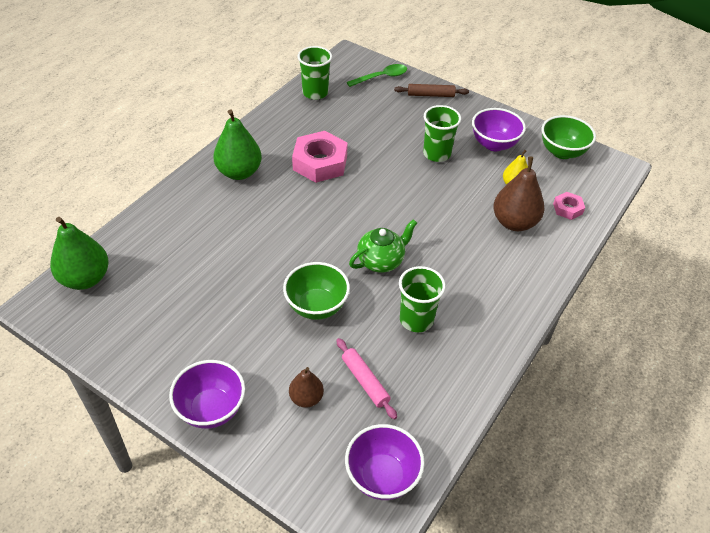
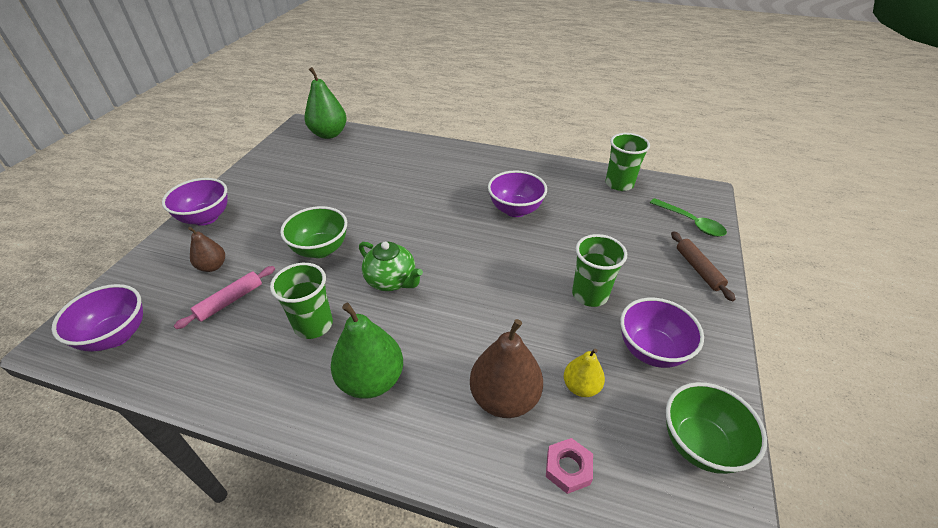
camera: 75 degrees right, 5 degrees down
(239, 172) = (473, 168): green pear -> green pear (371, 380)
(320, 163) = (515, 210): pink nut -> purple bowl

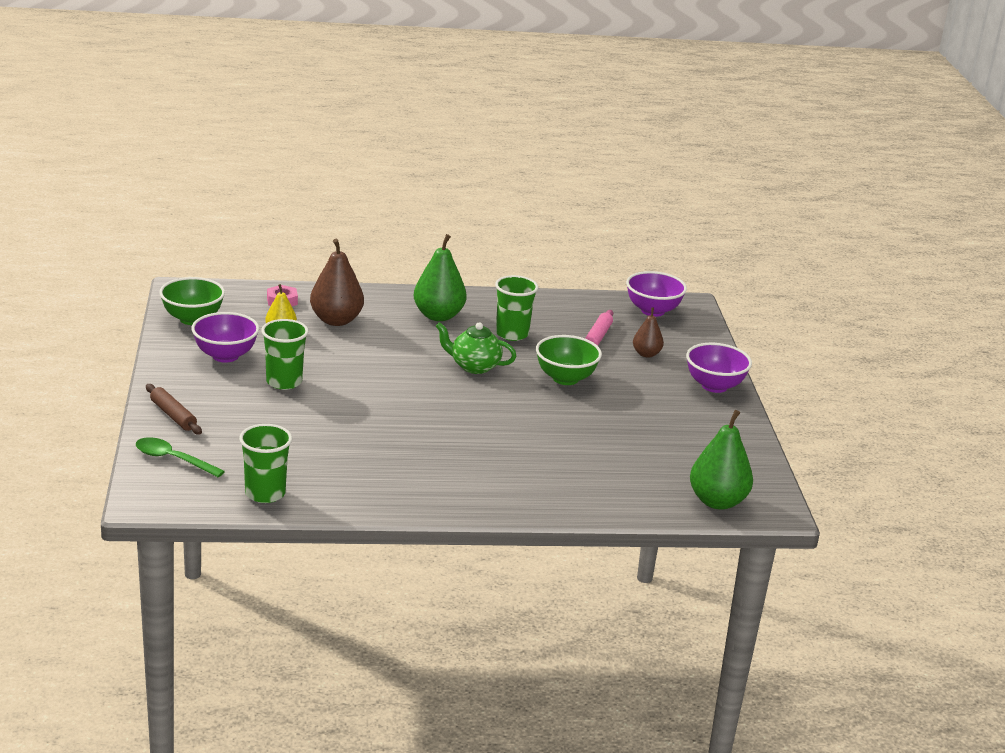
camera: 155 degrees right, 15 degrees down
(515, 210) = (389, 442): purple bowl -> none

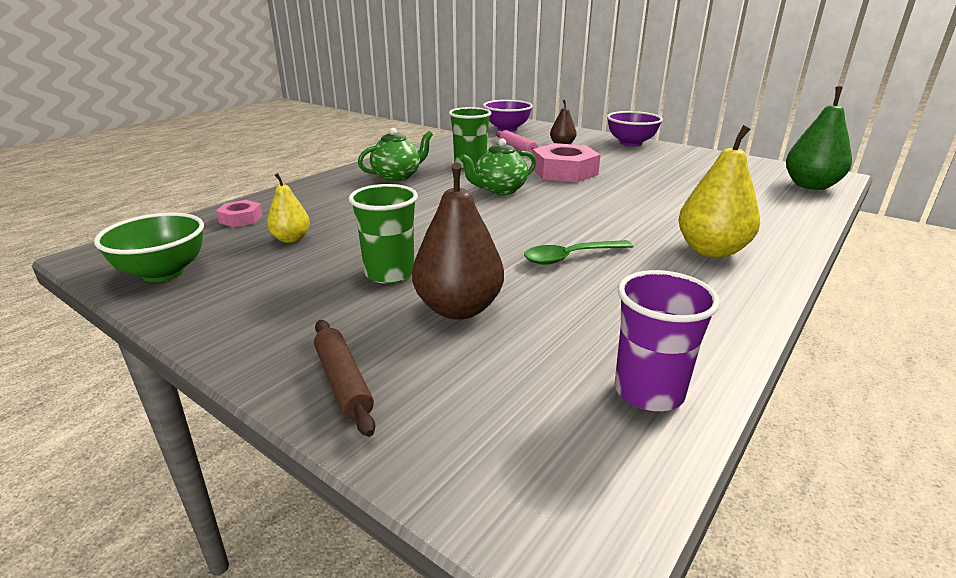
camera: 45 degrees left, 0 degrees up
(173, 415) = (343, 382): brown rolling pin -> brown rolling pin turned 60 degrees clockwise
(173, 459) = (466, 440): green spoon -> green spoon (571, 257)
(225, 356) = (275, 284): purple bowl -> none
(265, 493) = (648, 392): green cup -> purple cup
(336, 320) = (325, 210): brown pear -> brown pear (458, 309)
(438, 316) = (397, 176): green pear -> green teapot
(478, 479) = (711, 251): none -> yellow pear
(565, 378) = (564, 171): green bowl -> pink nut

